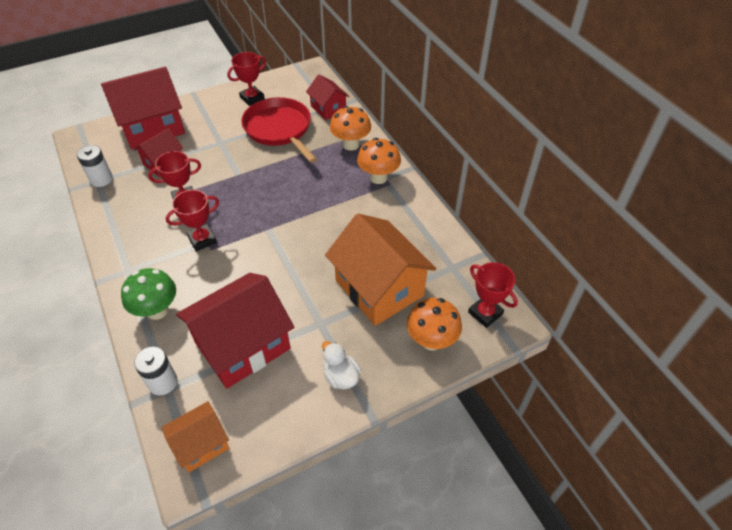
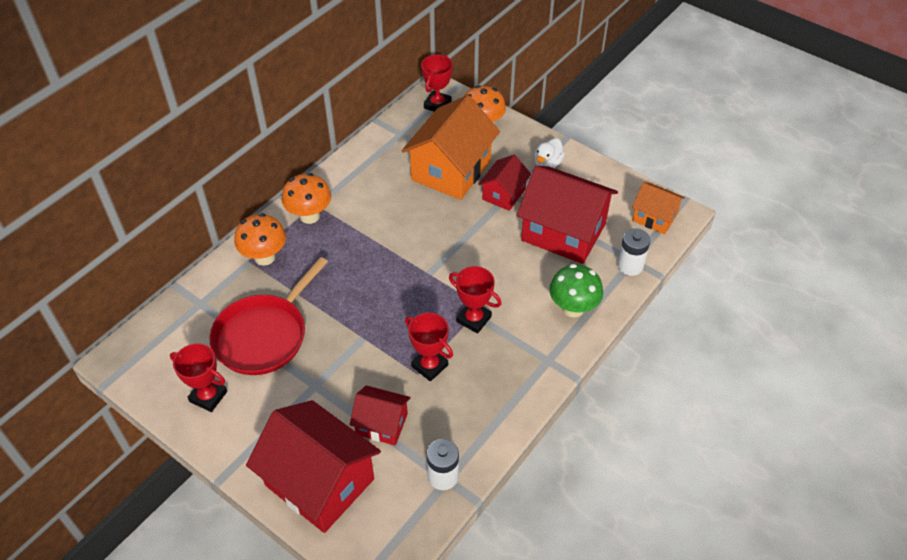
camera: 115 degrees left, 0 degrees up
(328, 108) = (202, 304): red house -> red house (504, 194)

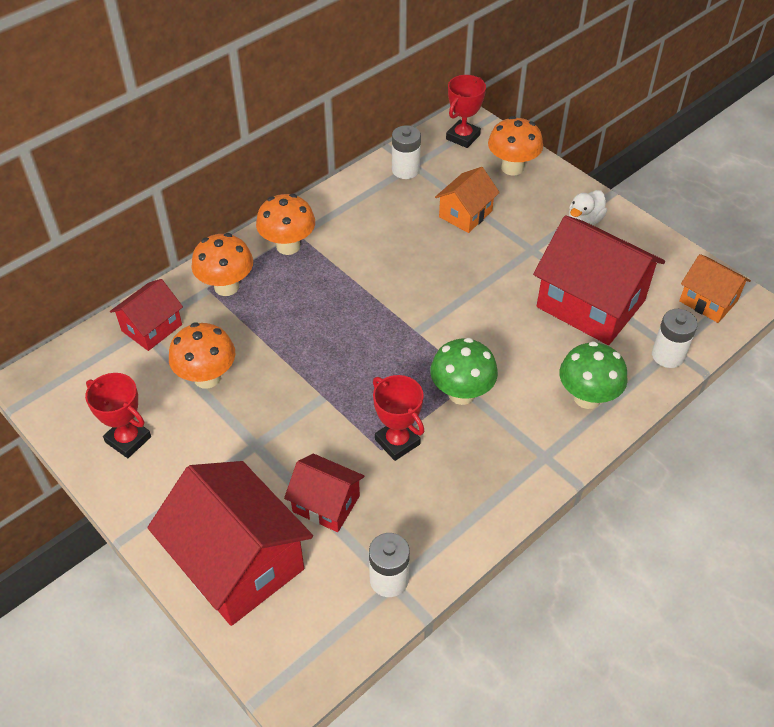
camera: 10 degrees right, 0 degrees up
(264, 336) = (207, 377): red pan -> orange mushroom
(395, 139) = (405, 170): none -> white battery
(451, 170) = (465, 214): orange house -> orange house, size x0.54
(474, 319) = (461, 393): red trophy -> green mushroom
(504, 194) = (524, 250): red house -> red house (152, 328)

